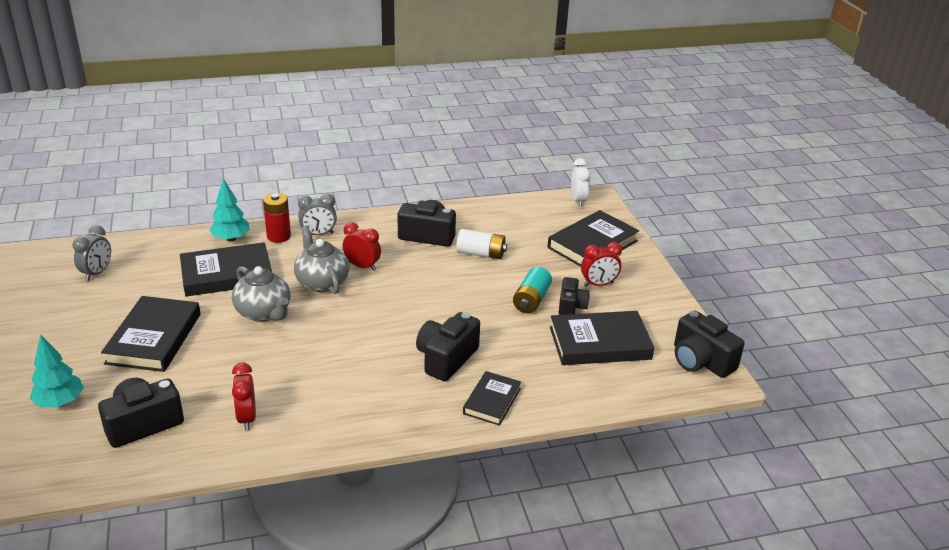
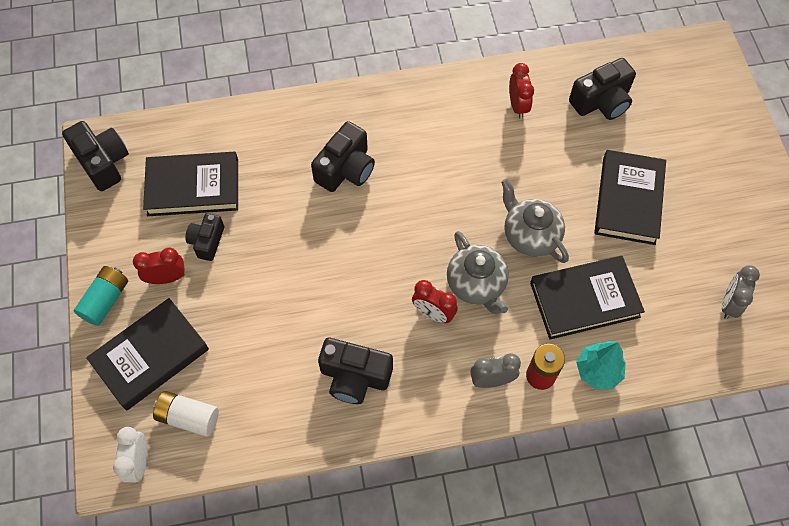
camera: 175 degrees left, 30 degrees up
(60, 402) = (679, 125): turquoise tree -> none
(481, 254) = (292, 337): white battery -> white battery (188, 417)
(492, 401) = (309, 119): black book -> none
(531, 300) = (248, 252): turquoise battery -> turquoise battery (105, 300)

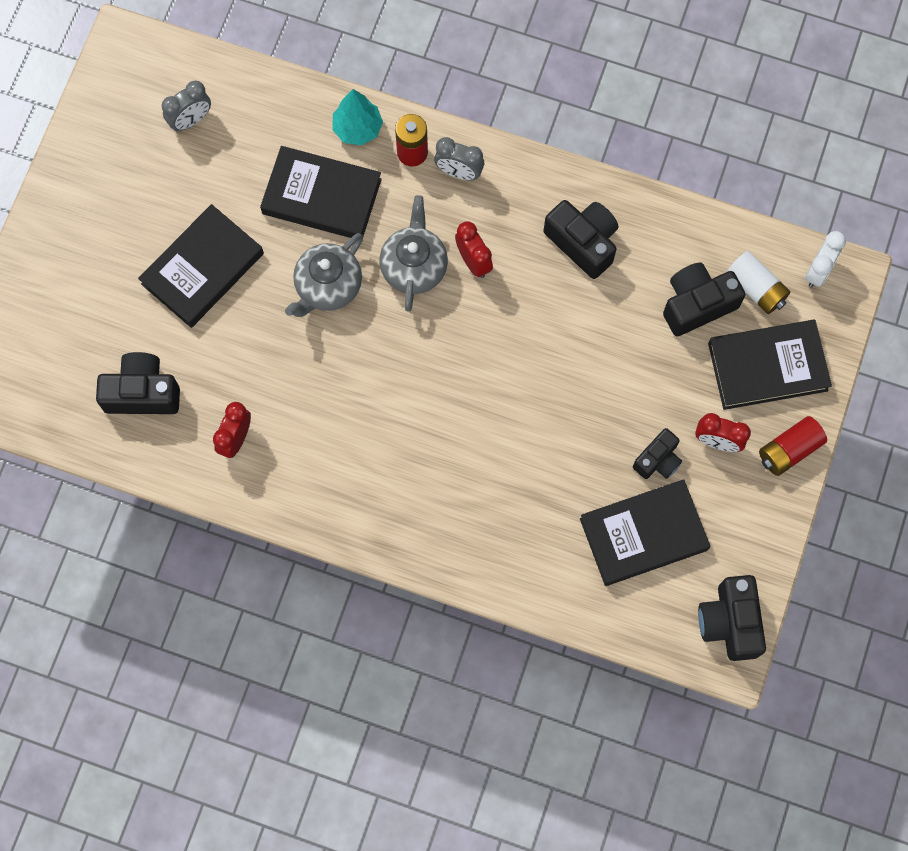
camera: 150 degrees left, 10 degrees up
(105, 300) = (789, 450): turquoise battery -> red battery
(193, 187) = (643, 534): black book -> black book turned 45 degrees counterclockwise
(346, 169) = (469, 465): black camera -> black camera (697, 304)
(530, 235) = (328, 287): grey teapot -> grey teapot turned 45 degrees clockwise

